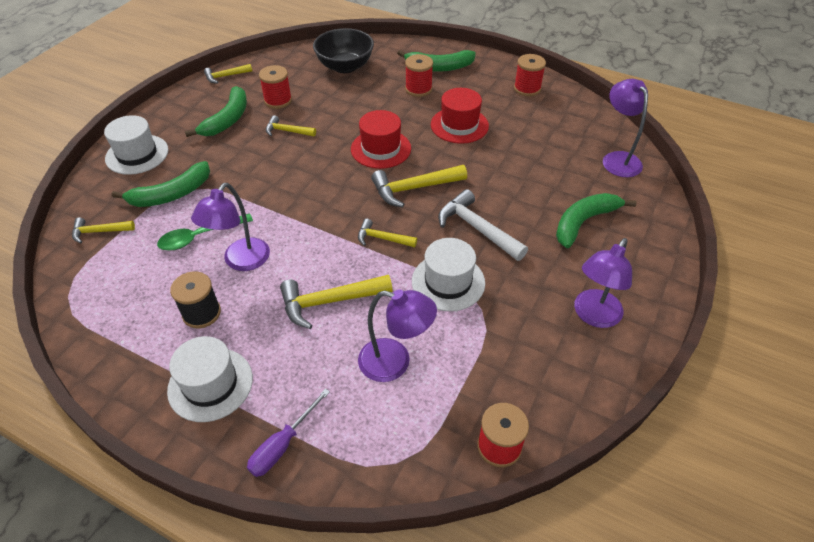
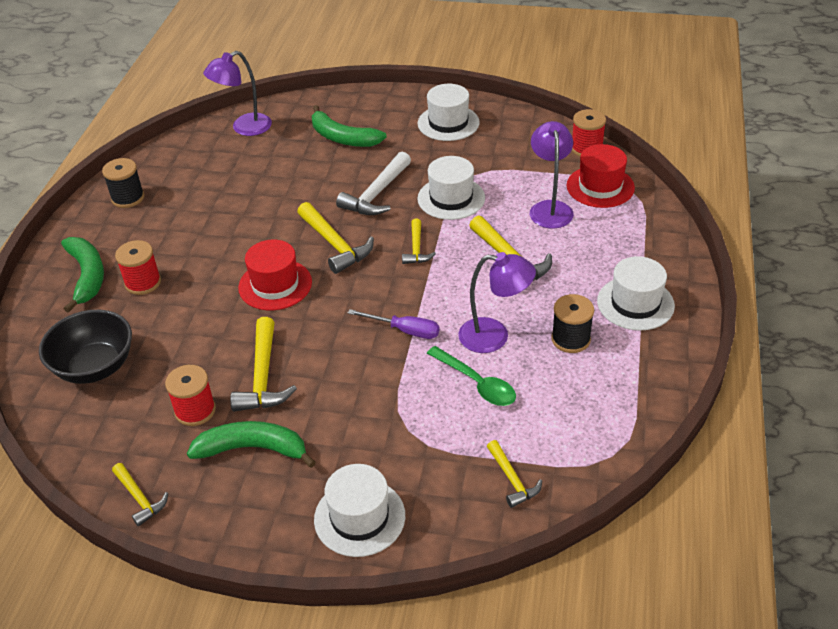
camera: 105 degrees left, 5 degrees down
(172, 194) = (421, 440): green banana -> none
(282, 445) = (656, 245): purple screwdriver -> purple screwdriver (404, 330)
(287, 131) = (263, 376): yellow hammer -> yellow hammer, size x1.67
(459, 125) = (213, 235): red hat -> red hat (600, 186)
(527, 88) = (128, 198): red spool -> black spool
(593, 316) = (448, 123): purple lamp -> white hat

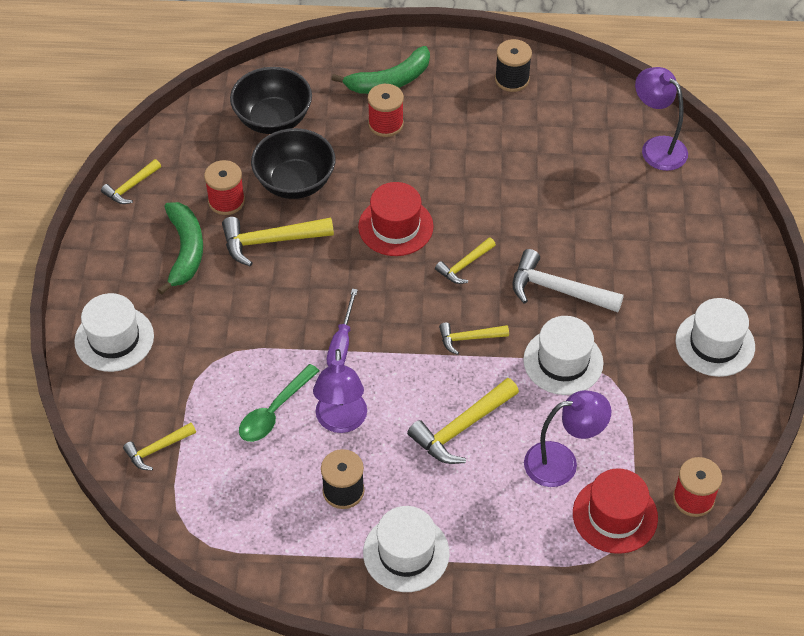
camera: 80 degrees right, 10 degrees up
(191, 354) = (295, 182): none -> black bowl
(335, 244) = (464, 265): yellow hammer -> yellow hammer, size x0.60
(343, 138) = (659, 242): green banana -> none

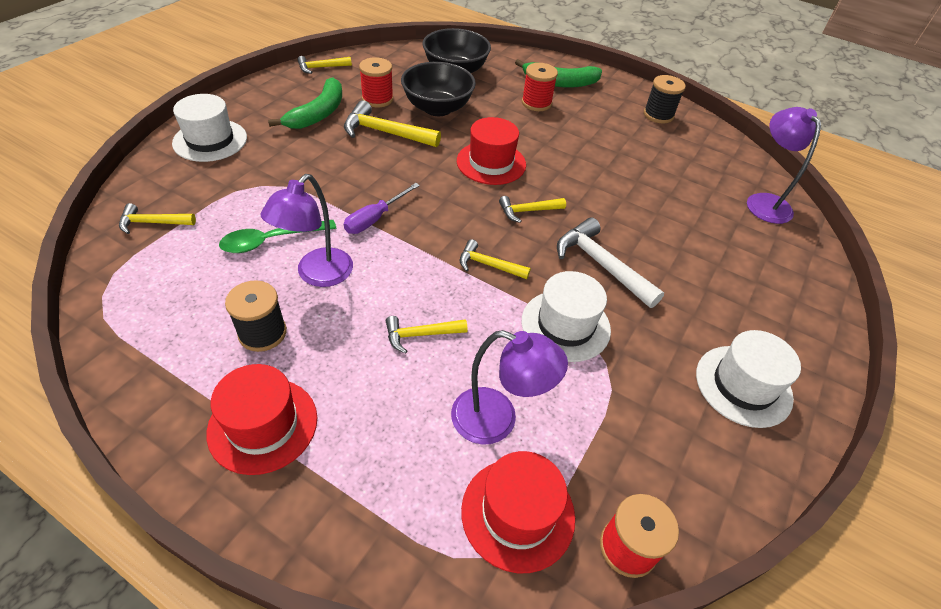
camera: 25 degrees right, 5 degrees down
(406, 553) = (263, 425): white hat -> red hat
(461, 428) = (420, 335): yellow hammer -> yellow hammer, size x0.60

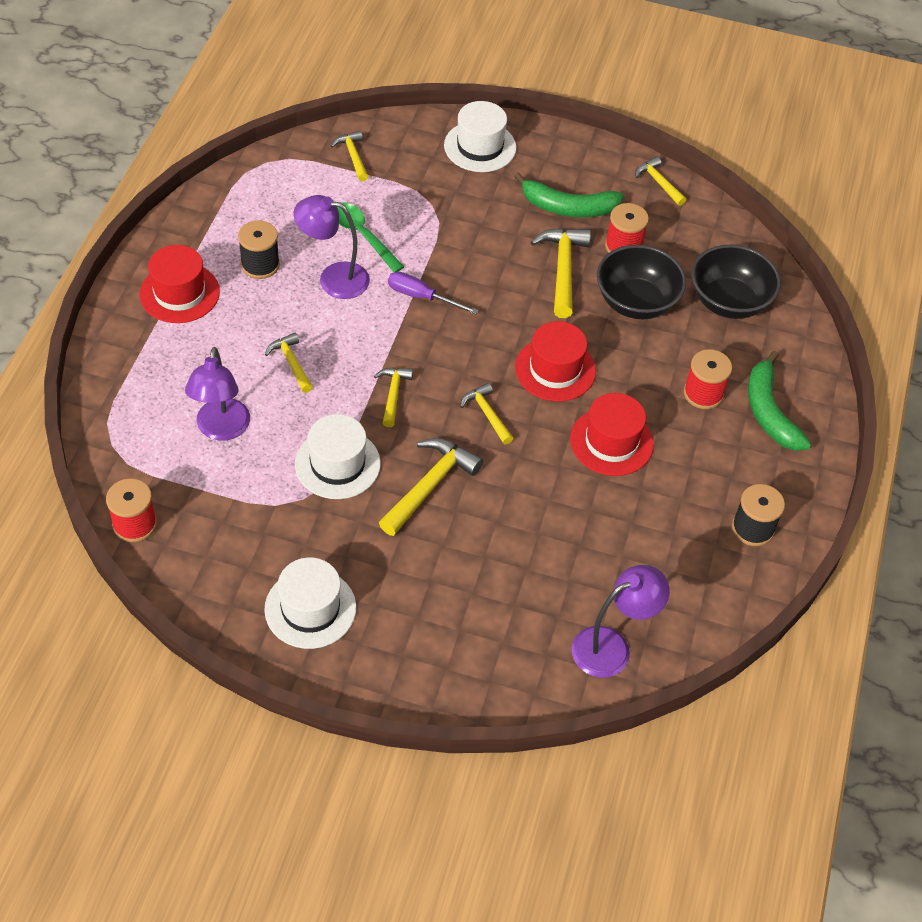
camera: 75 degrees right, 5 degrees up
(518, 513) = (146, 454): red hat -> red hat (611, 442)
(601, 265) = (430, 485): white hammer -> yellow hammer

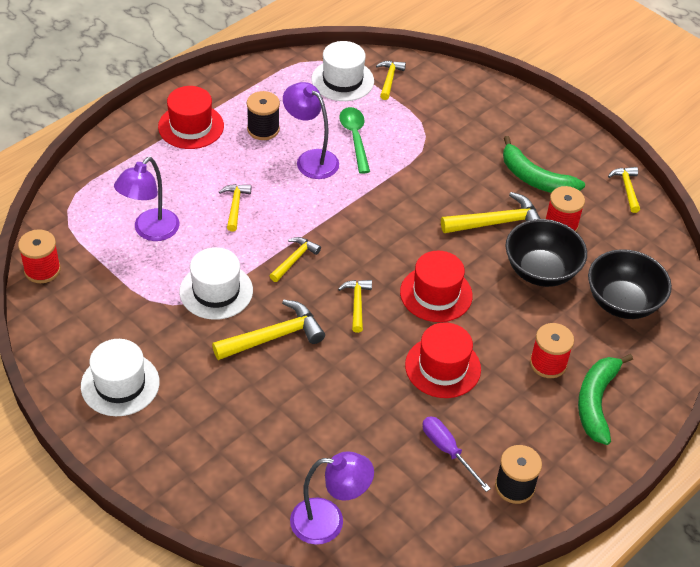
camera: 30 degrees right, 5 degrees down
(421, 297) = (368, 198): purple screwdriver -> purple screwdriver (447, 450)
(480, 146) = (495, 108): white hat -> white hat (342, 80)
(563, 269) = (497, 222): yellow hammer -> yellow hammer turned 45 degrees clockwise

